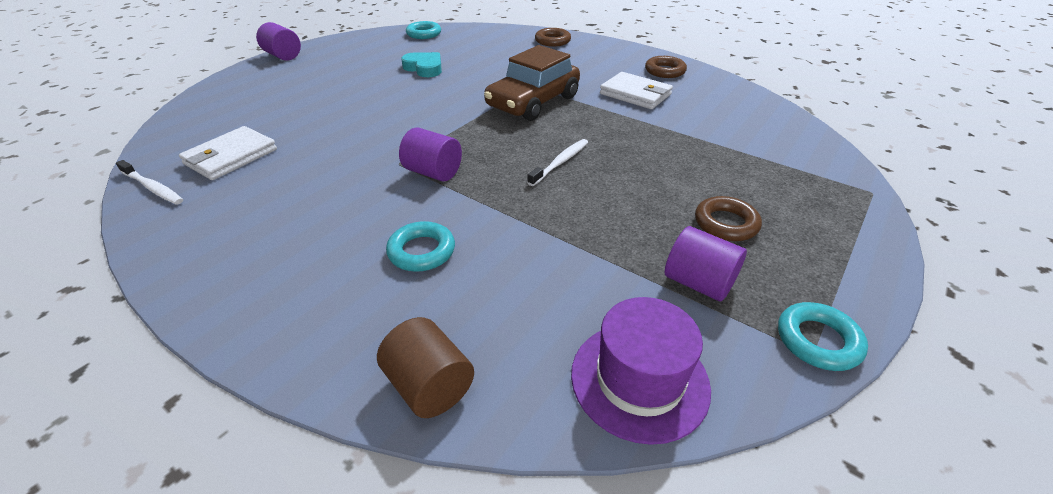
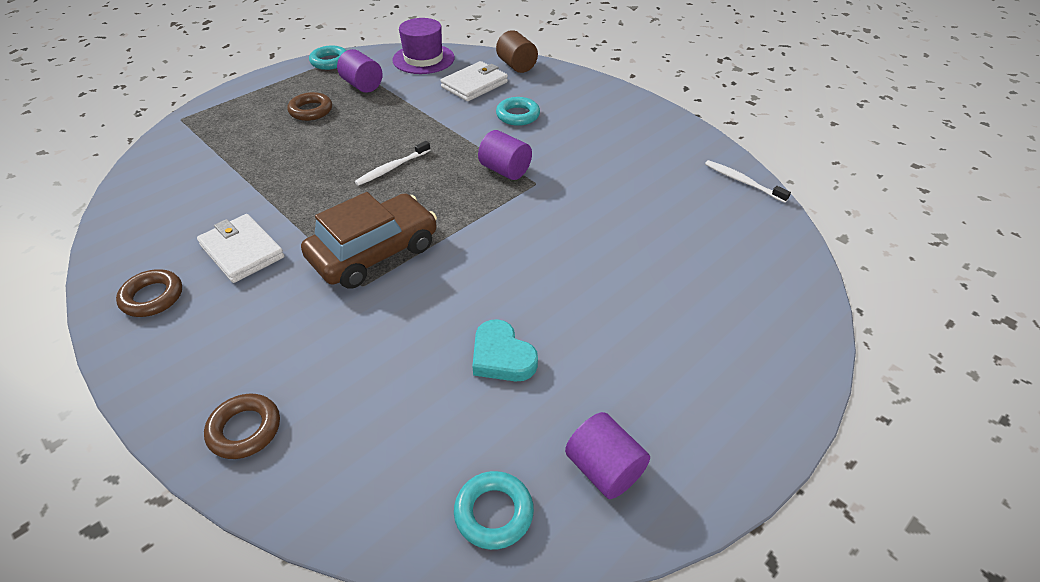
camera: 170 degrees left, 5 degrees up
(231, 157) = (697, 208): white wallet -> white wallet (474, 85)
(283, 56) = (762, 441): purple cylinder -> purple cylinder (604, 469)

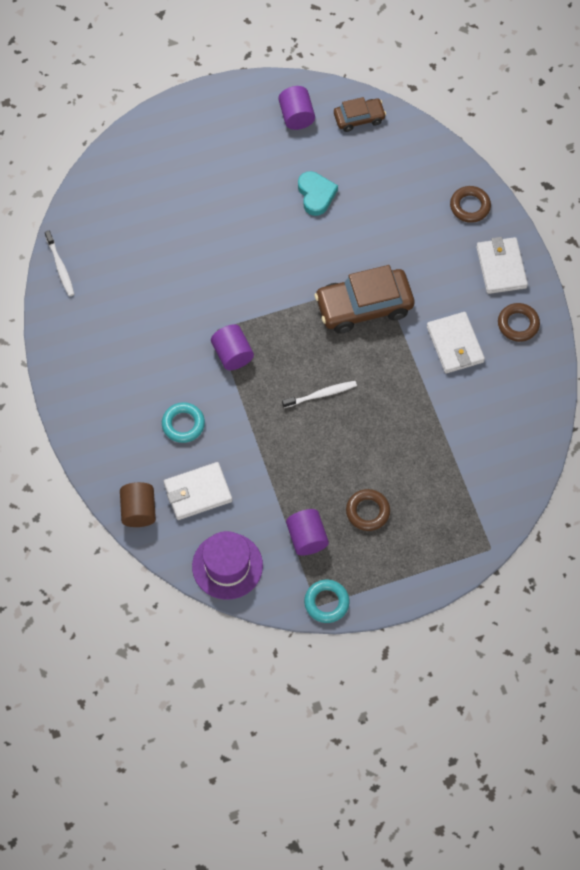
camera: 155 degrees left, 20 degrees up
(181, 358) = (501, 267): none -> white wallet
(494, 513) = (359, 118): turquoise ring -> brown car

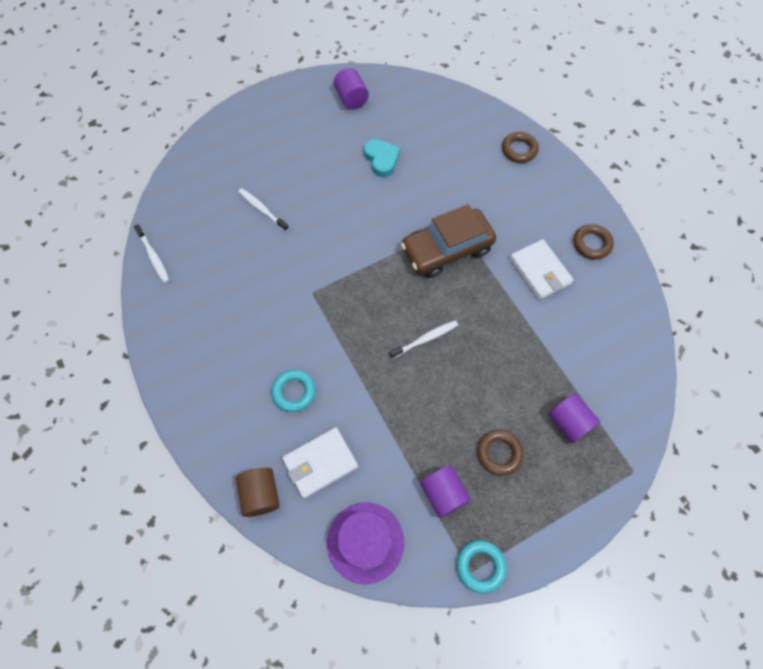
camera: 10 degrees left, 0 degrees up
(178, 233) = (262, 210): none -> white toothbrush
(232, 354) = (331, 313): purple cylinder -> purple cylinder (568, 422)
(359, 118) = (405, 93): brown car -> none
(501, 267) = (561, 196): white wallet -> none

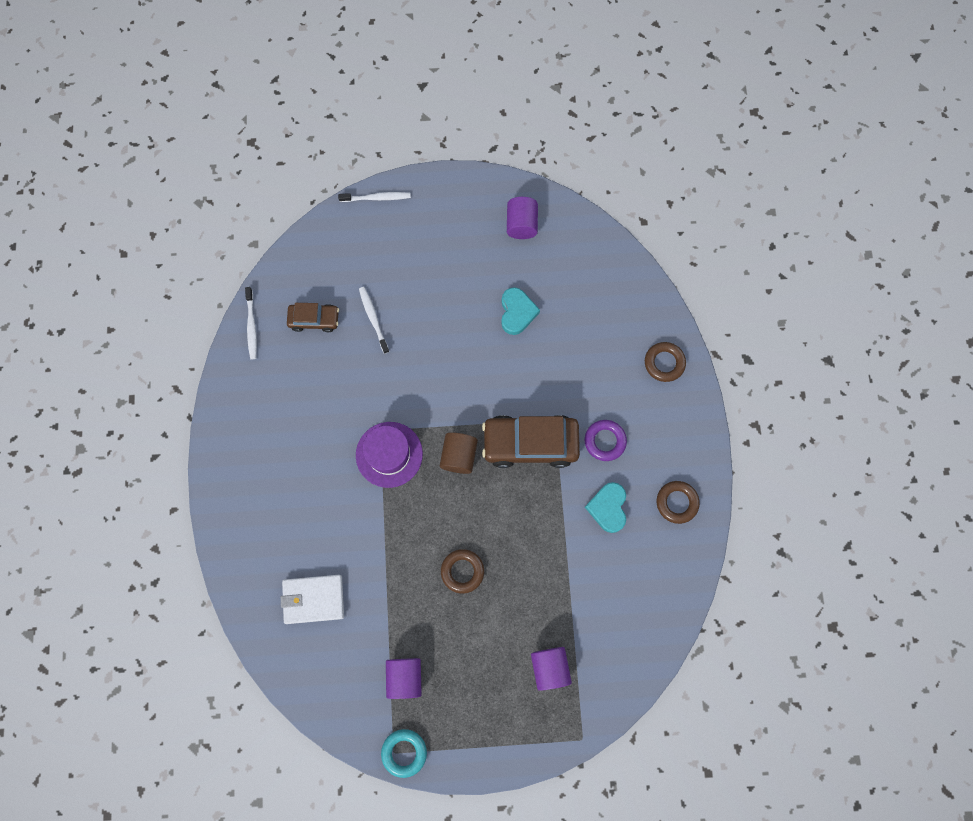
camera: 25 degrees right, 10 degrees up
(209, 230) = (314, 319): none -> brown car
(261, 495) = (252, 603): brown cylinder -> brown cylinder (459, 456)
(294, 392) = (320, 523): turquoise ring -> none
(365, 542) = (319, 685): purple hat -> purple hat (389, 454)
(425, 339) = (461, 527): white toothbrush -> white toothbrush (376, 198)
(499, 453) = (472, 665): brown ring -> brown ring (462, 571)
(507, 223) = (605, 441): none -> purple ring
(539, 271) = (608, 508): white wallet -> turquoise heart

